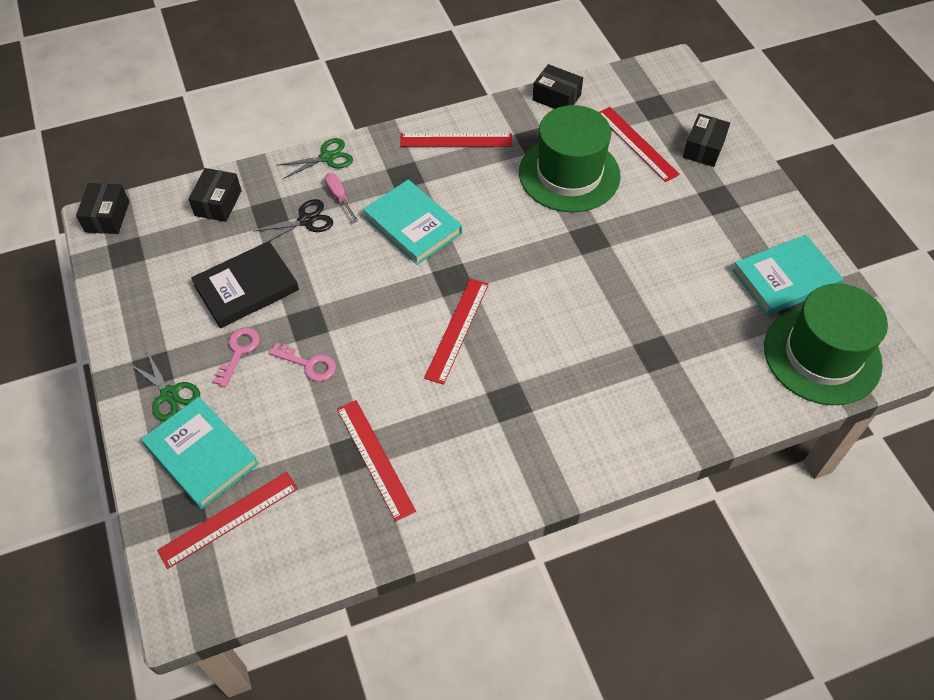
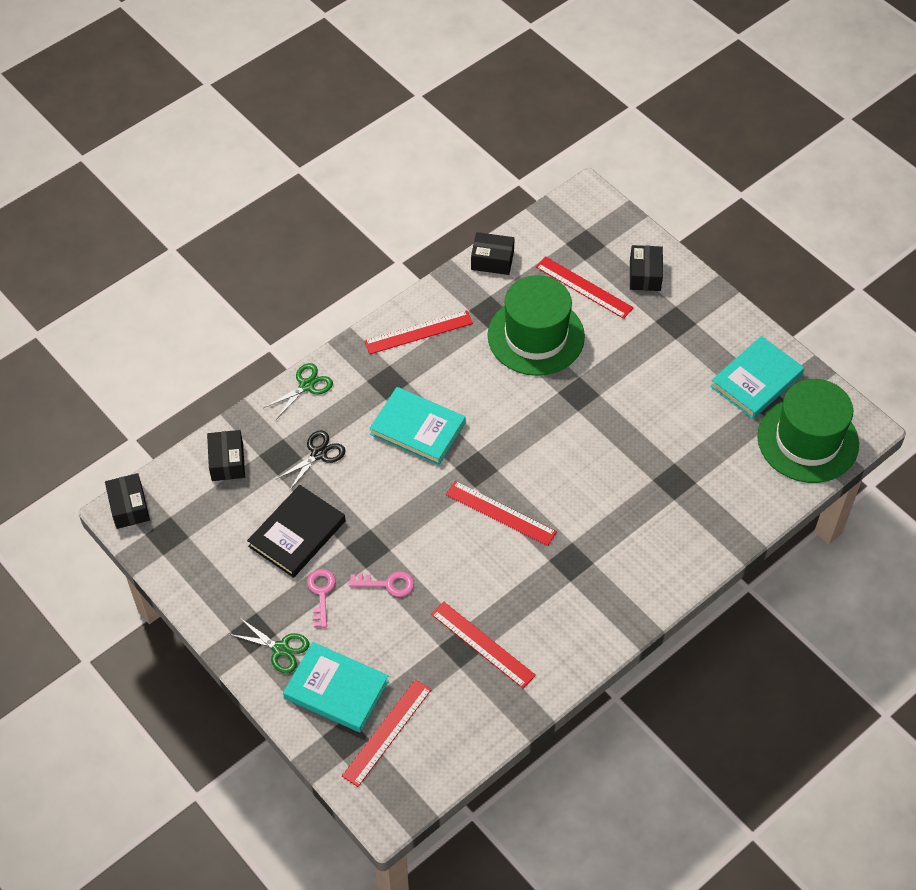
camera: 20 degrees left, 0 degrees up
(339, 197) = (337, 422): pink screwdriver -> none
(457, 330) = (500, 513): red ruler -> red ruler turned 60 degrees counterclockwise

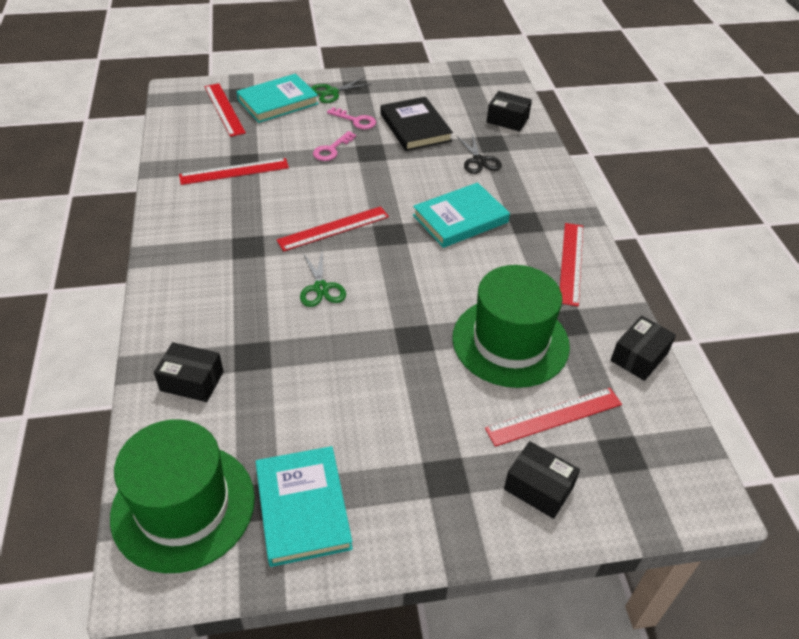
camera: 120 degrees right, 10 degrees down
(129, 507) = (502, 73): black box -> black box (192, 381)
(306, 386) = (554, 178): green scissors -> green scissors (321, 288)

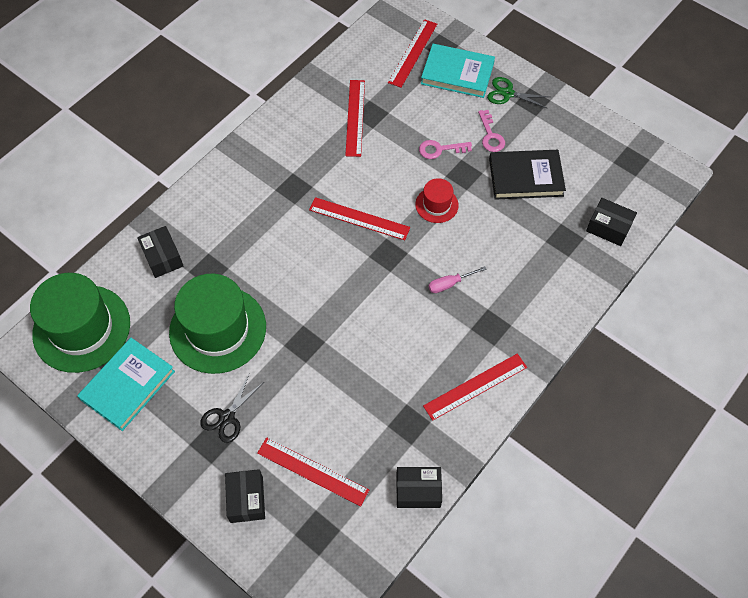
camera: 50 degrees right, 15 degrees up
(234, 171) = (355, 117): red ruler -> red ruler turned 60 degrees clockwise
(321, 288) = (297, 258): green scissors -> none
(379, 181) = (436, 205): none -> red hat
(415, 127) = (526, 177): black book -> black book turned 60 degrees clockwise
(460, 219) = (450, 284): turquoise book -> pink screwdriver
(479, 160) = (532, 246): black scissors -> black scissors (227, 417)
(507, 120) = (608, 228): black box -> black box turned 45 degrees counterclockwise
(510, 341) = (355, 401): green hat -> green hat (218, 329)

